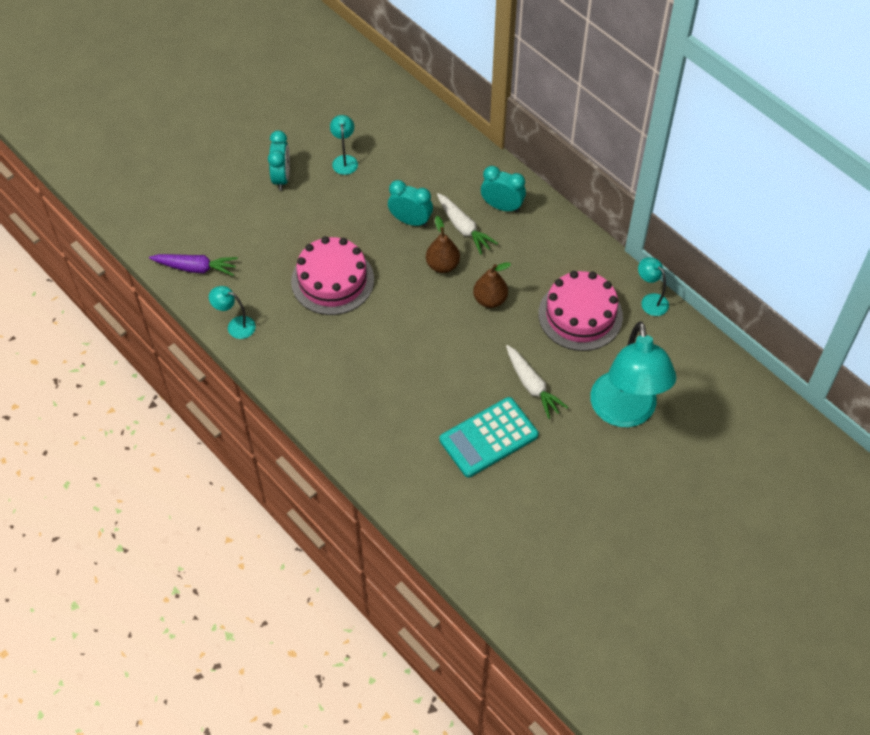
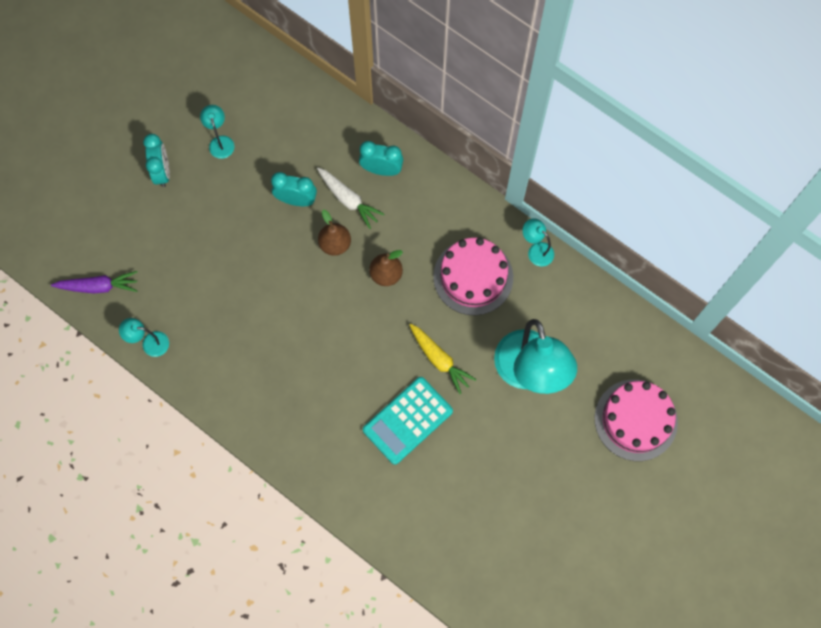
camera: 10 degrees left, 15 degrees up
(332, 280) = (233, 278): pink cake -> pink cake (635, 420)
(532, 386) = (439, 360): white carrot -> yellow carrot

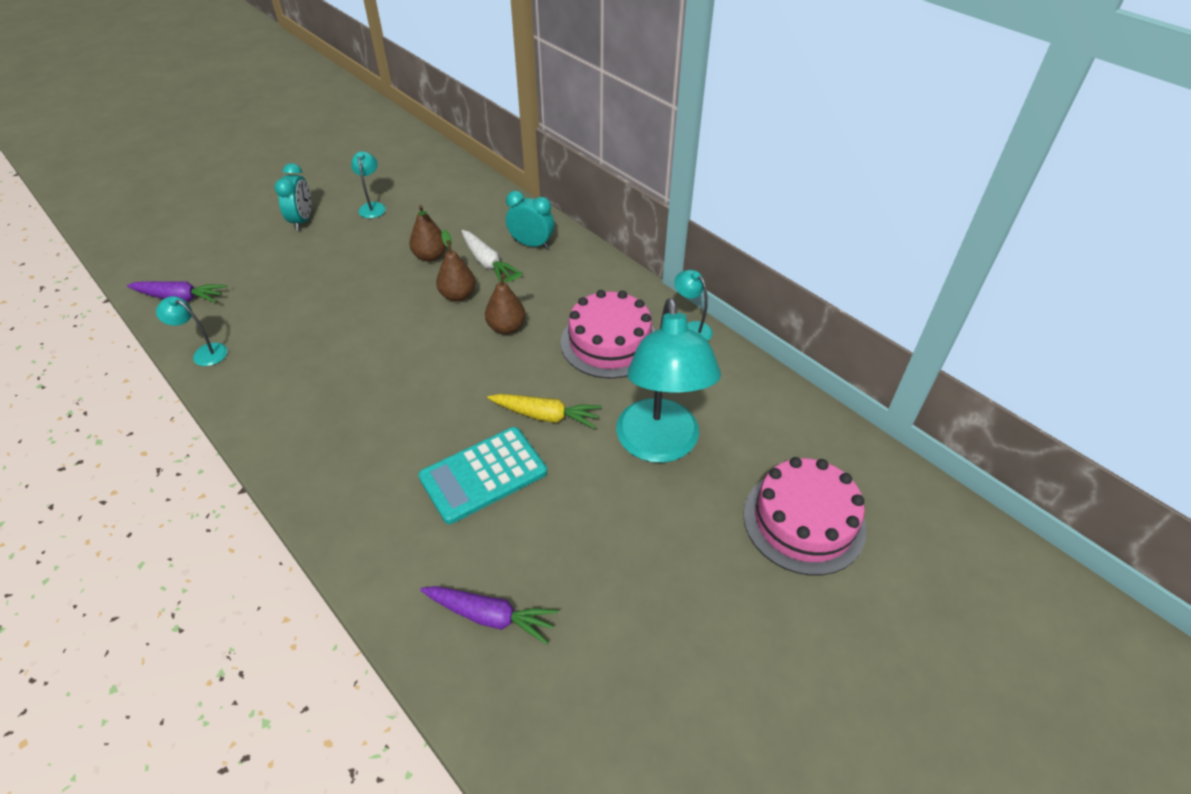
camera: 10 degrees right, 25 degrees down
(296, 200) = (430, 256): turquoise clock -> brown pear
(439, 360) = (545, 416): yellow carrot -> yellow carrot turned 45 degrees counterclockwise
(442, 526) = (490, 616): none -> purple carrot

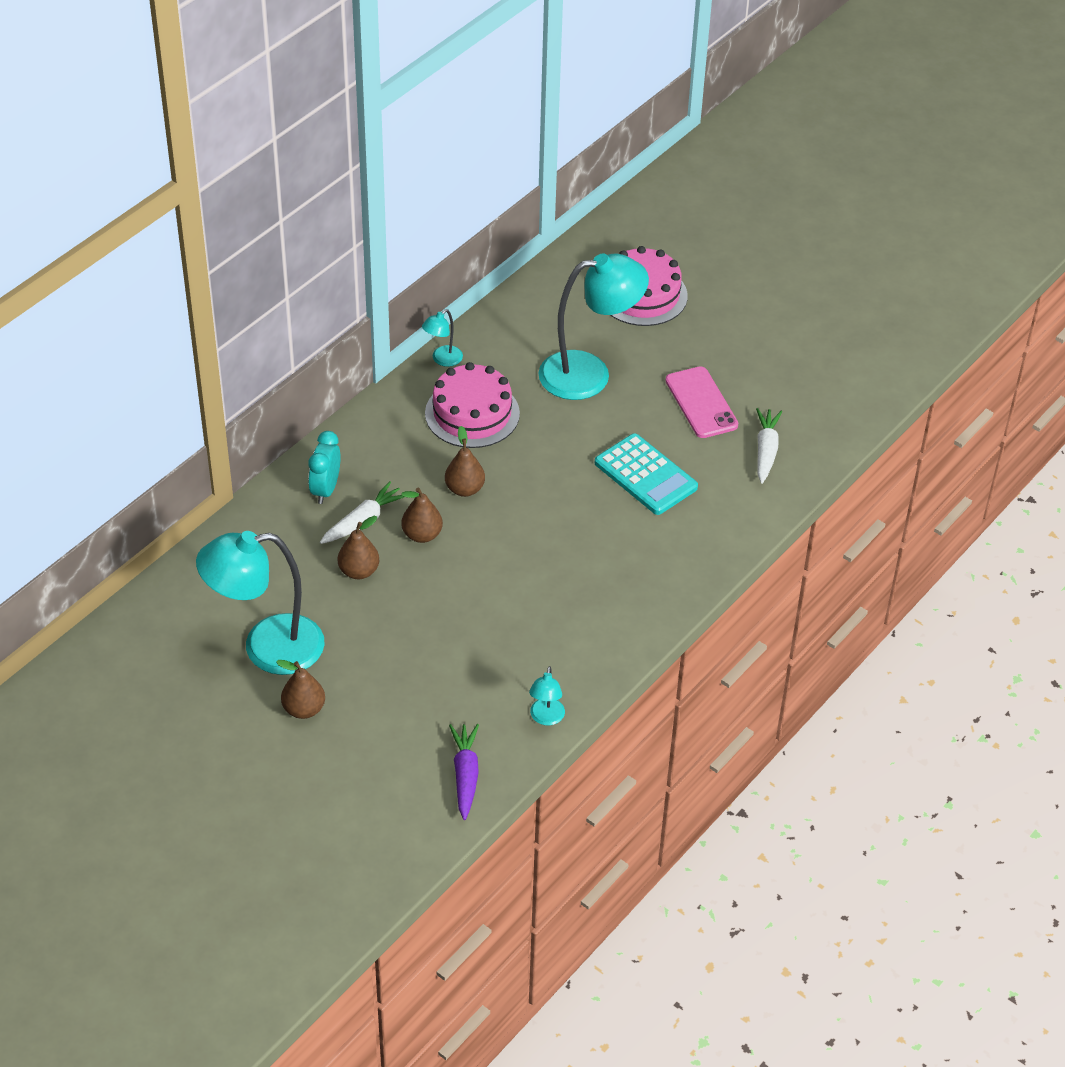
camera: 100 degrees left, 0 degrees up
(302, 221) = (304, 709): turquoise clock -> brown pear
(373, 207) = (267, 648): turquoise lamp -> turquoise lamp, size x2.31
(490, 616) = (766, 450): purple carrot -> white carrot
(545, 416) = (573, 446): yellow carrot -> none
(593, 554) = (701, 403): none -> pink phone

